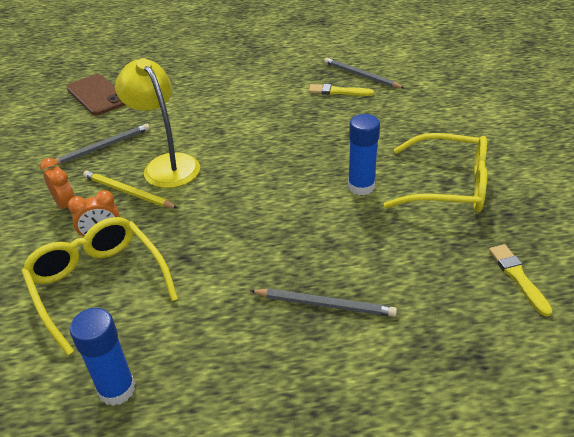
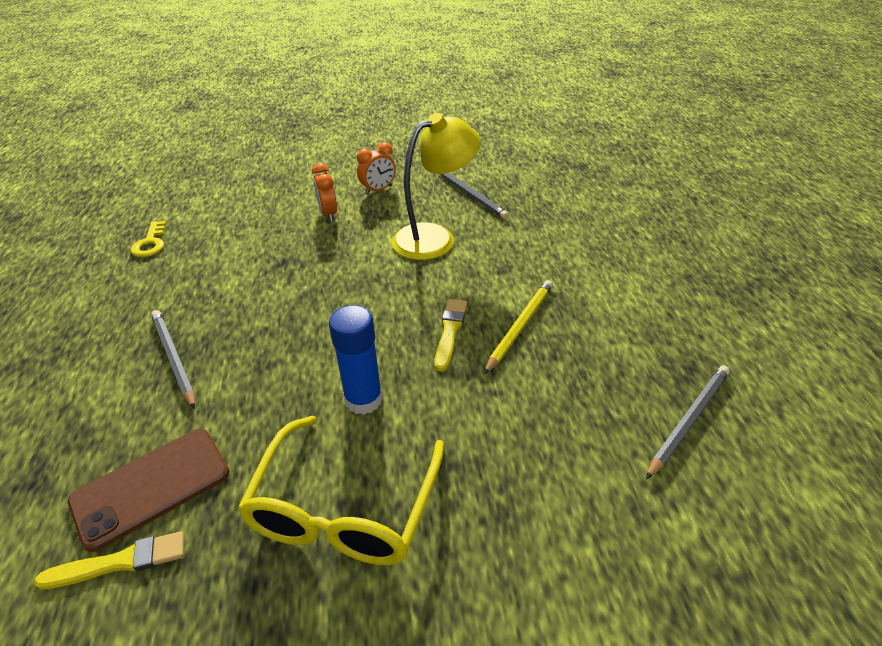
camera: 90 degrees right, 0 degrees up
(97, 95) = (575, 178): brown phone -> brown phone (151, 487)
(98, 284) = (267, 220): yellow glasses -> none
(117, 389) = (150, 243): blue glue stick -> yellow key
(128, 192) = (390, 219): yellow pencil -> yellow pencil (520, 326)
(325, 304) = (173, 358): grey pencil -> grey pencil turned 135 degrees clockwise
(338, 91) = (623, 386): yellow brush -> yellow brush (450, 331)

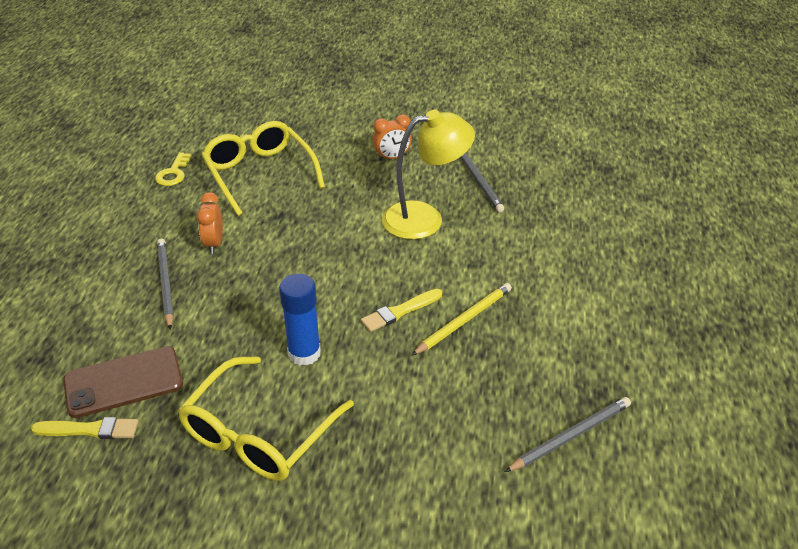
camera: 15 degrees right, 0 degrees up
(247, 227) = (259, 174): none -> yellow glasses
(328, 214) = (336, 174): orange clock -> orange clock (214, 243)
(450, 331) = (400, 311): yellow brush -> yellow brush turned 150 degrees counterclockwise

